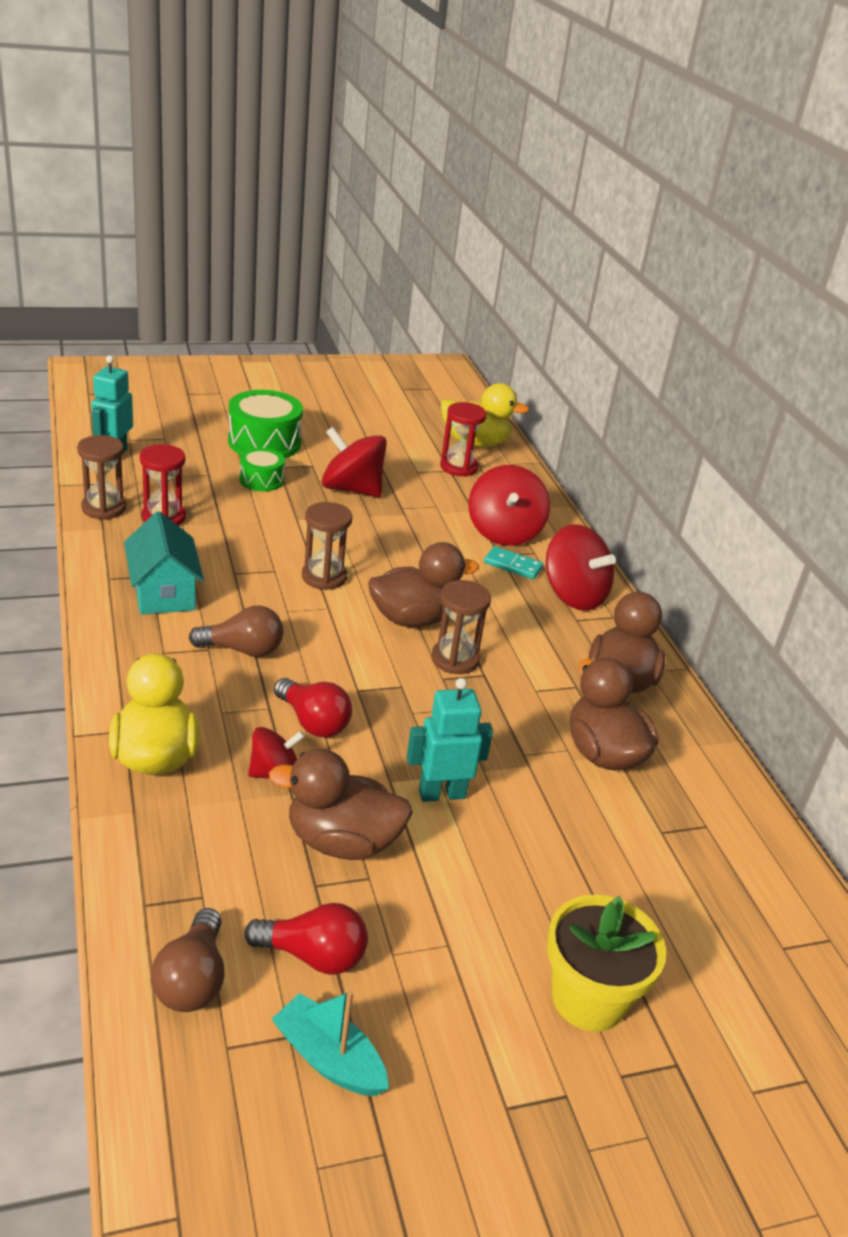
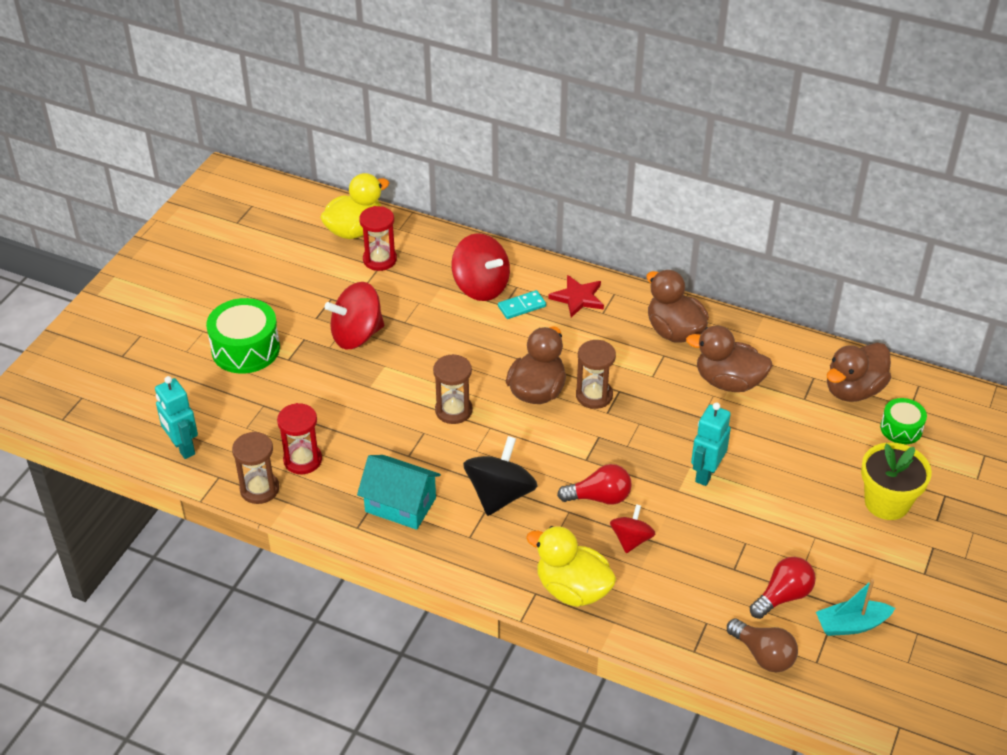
camera: 45 degrees left, 10 degrees up
(243, 650) = (500, 495): brown light bulb -> black spinning top
(261, 480) = (299, 379): green drum -> green drum (901, 429)
(342, 842) = (710, 539): brown duck -> brown duck (853, 390)
(573, 595) = (578, 298): red spinning top -> red star

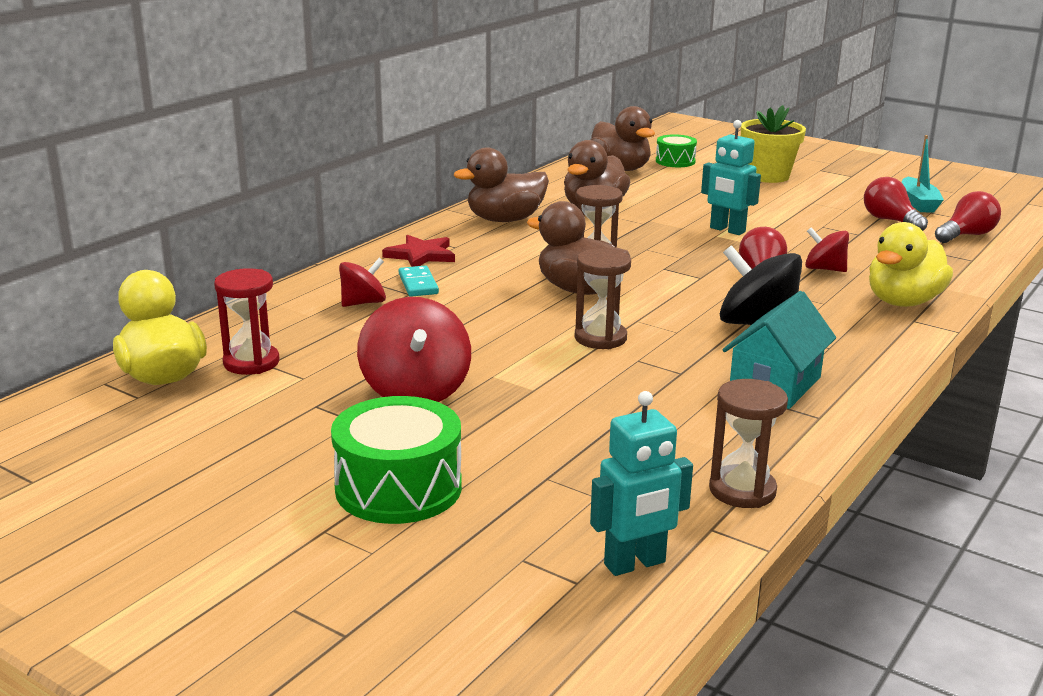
camera: 80 degrees left, 20 degrees down
(302, 460) = (681, 450): red hourglass -> none
(481, 287) = (363, 303): red spinning top -> red spinning top, size x0.59
(763, 655) = (966, 235): brown light bulb -> red light bulb

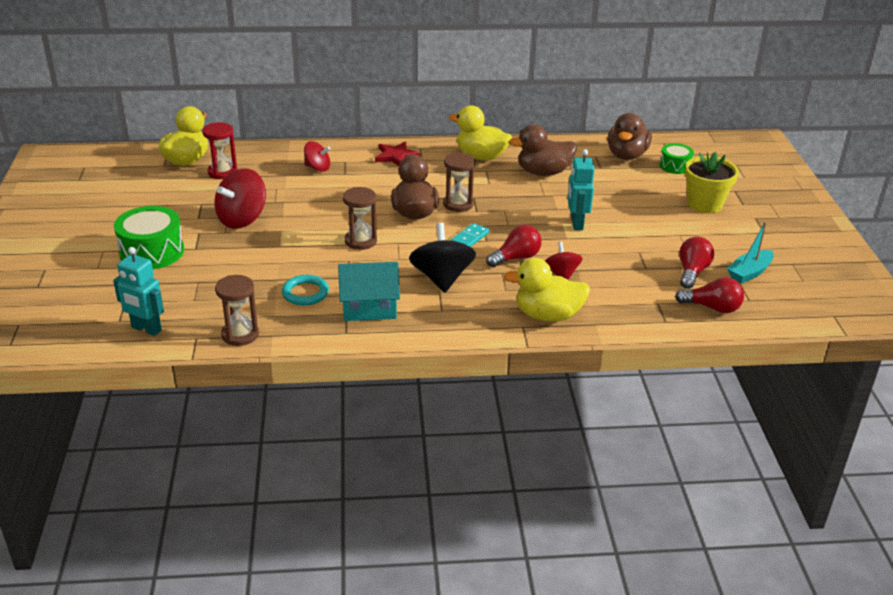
camera: 50 degrees right, 10 degrees up
(418, 284) = (359, 171): turquoise domino -> turquoise domino (469, 238)
(505, 220) = (481, 156): brown duck -> yellow duck
(686, 411) = (305, 293): none -> turquoise ring

